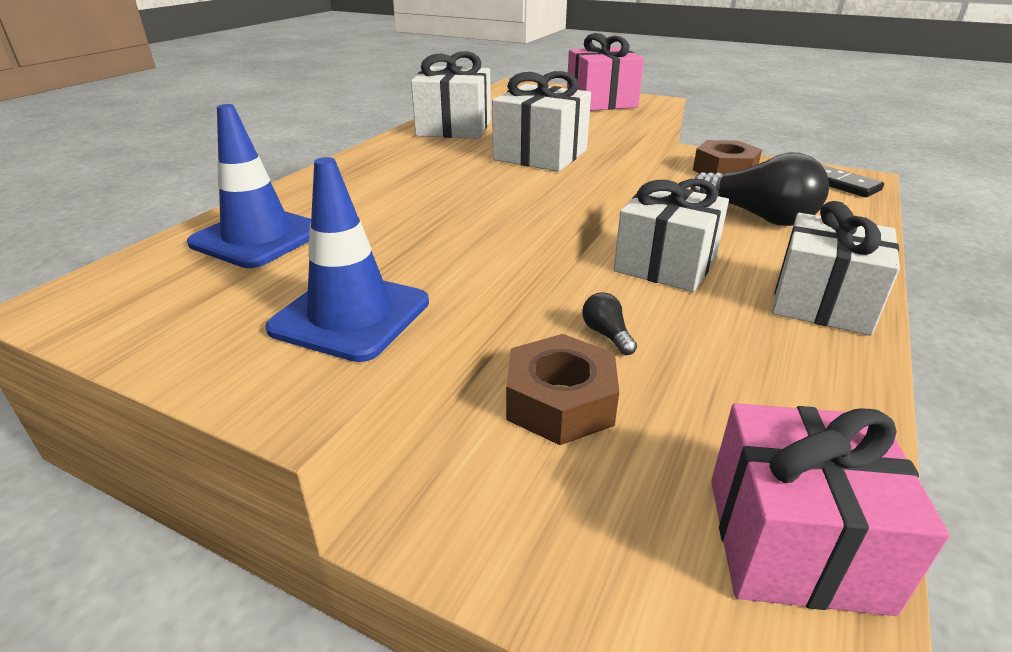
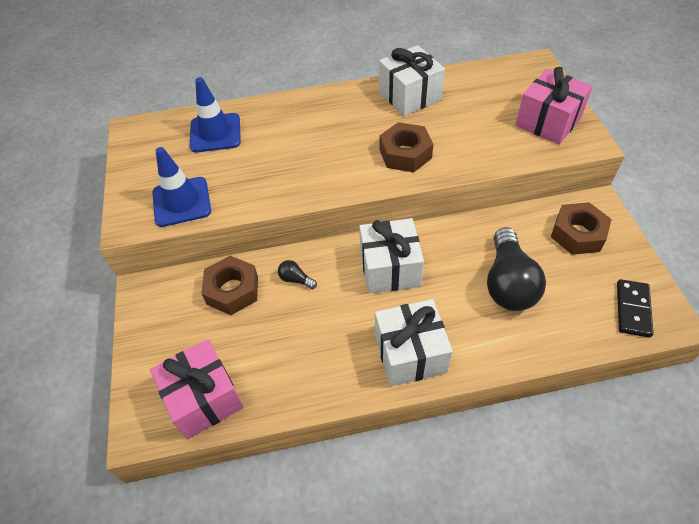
camera: 55 degrees right, 20 degrees up
(540, 155) = (405, 154): white gift -> brown nut
(607, 334) = (296, 279): black light bulb -> black light bulb turned 90 degrees counterclockwise

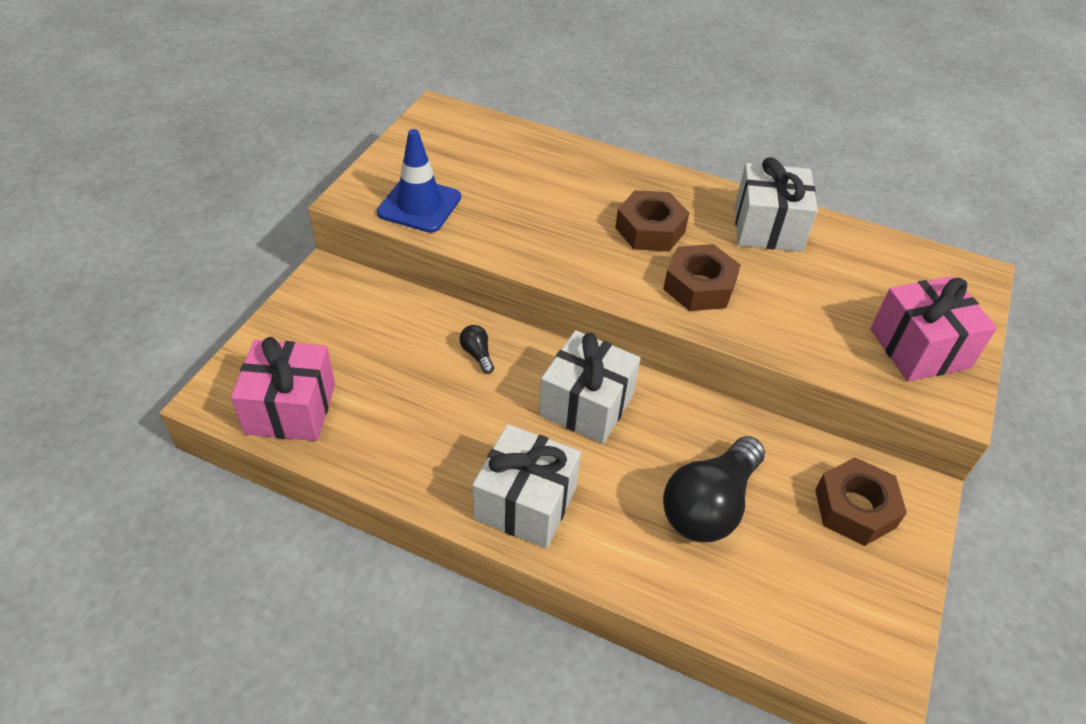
camera: 30 degrees right, 5 degrees down
(215, 133) = (514, 156): blue traffic cone -> none
(232, 290) = (406, 326): brown nut -> brown nut (650, 230)
(632, 309) = (841, 636): black domino -> none

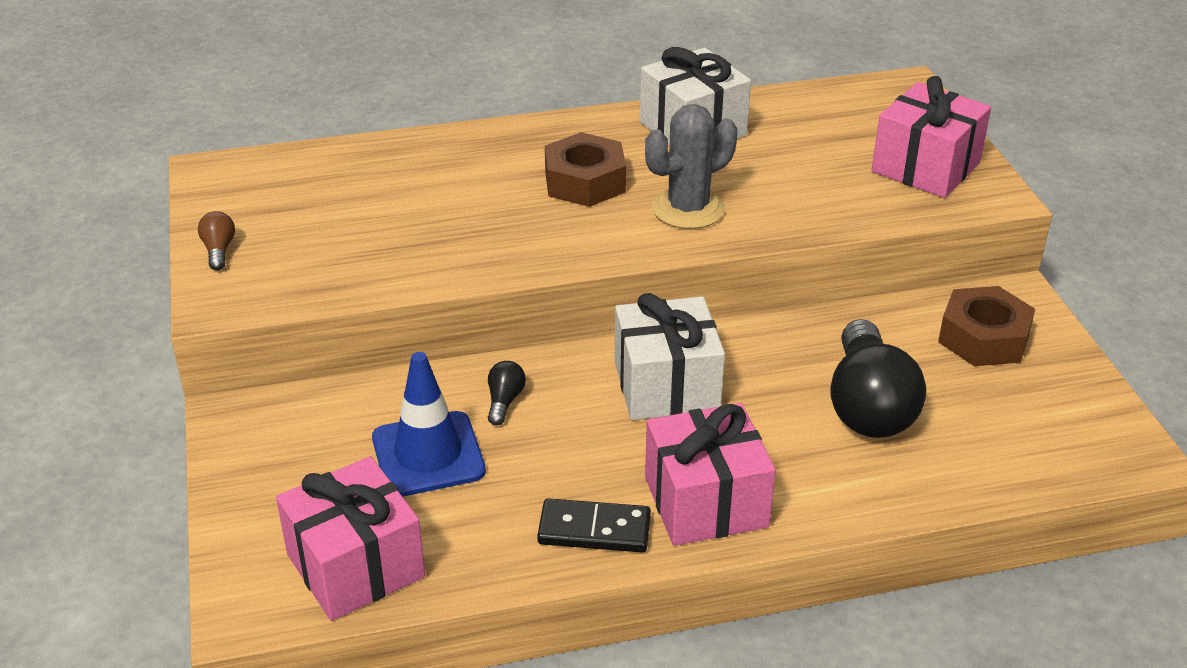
camera: 35 degrees left, 10 degrees down
(387, 164) = (219, 250): none -> brown light bulb
(419, 205) = (309, 272): blue traffic cone -> blue traffic cone (428, 454)
(439, 475) = (594, 529): none -> black domino
(477, 354) = (504, 401): black light bulb -> black light bulb turned 75 degrees clockwise
(526, 503) = (705, 502): white gift -> pink gift
(699, 286) = (688, 209): brown nut -> grey cactus

